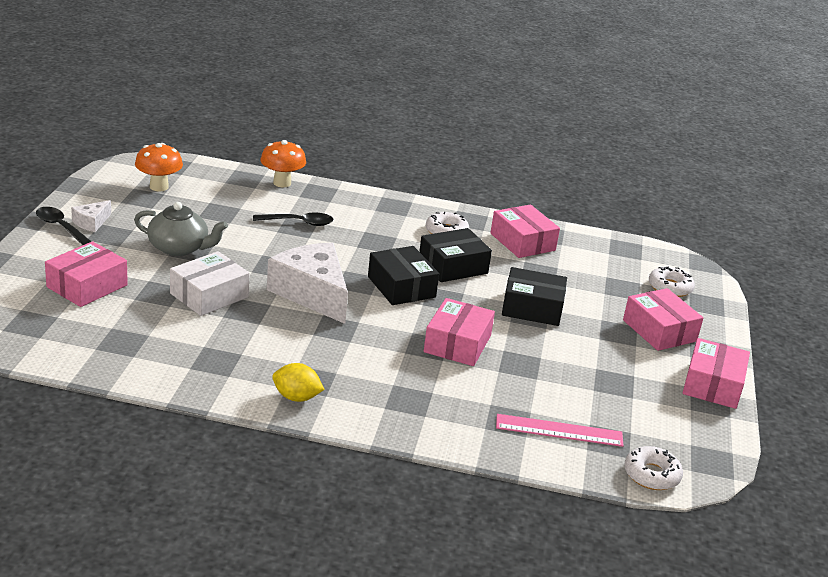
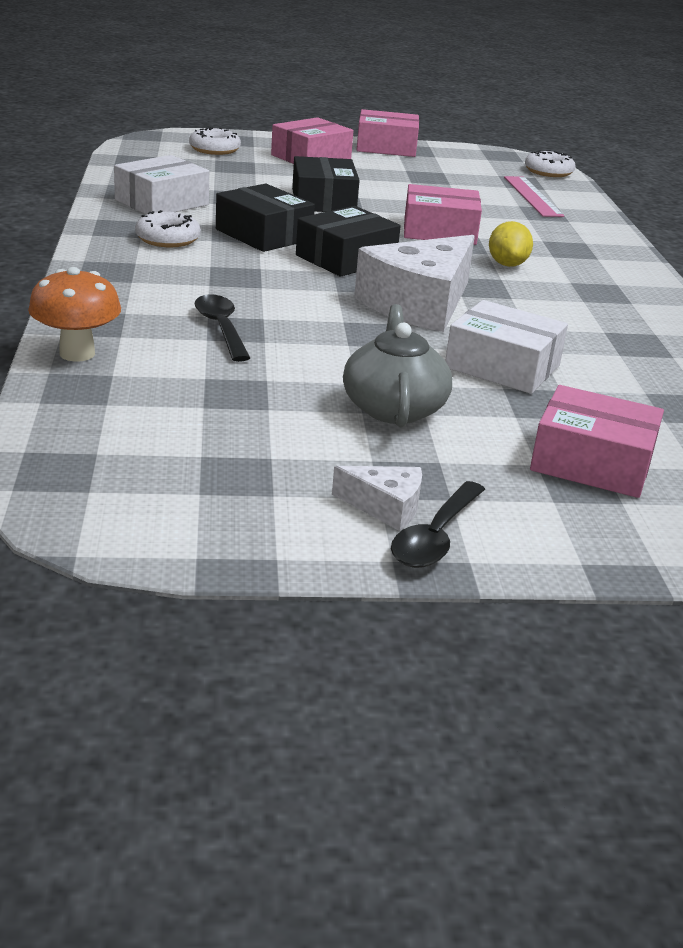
camera: 105 degrees left, 0 degrees up
(159, 187) = (175, 465): orange mushroom -> none
(296, 397) = (641, 296): yellow lemon -> yellow lemon (507, 264)
(522, 242) = (162, 202): pink box -> white box

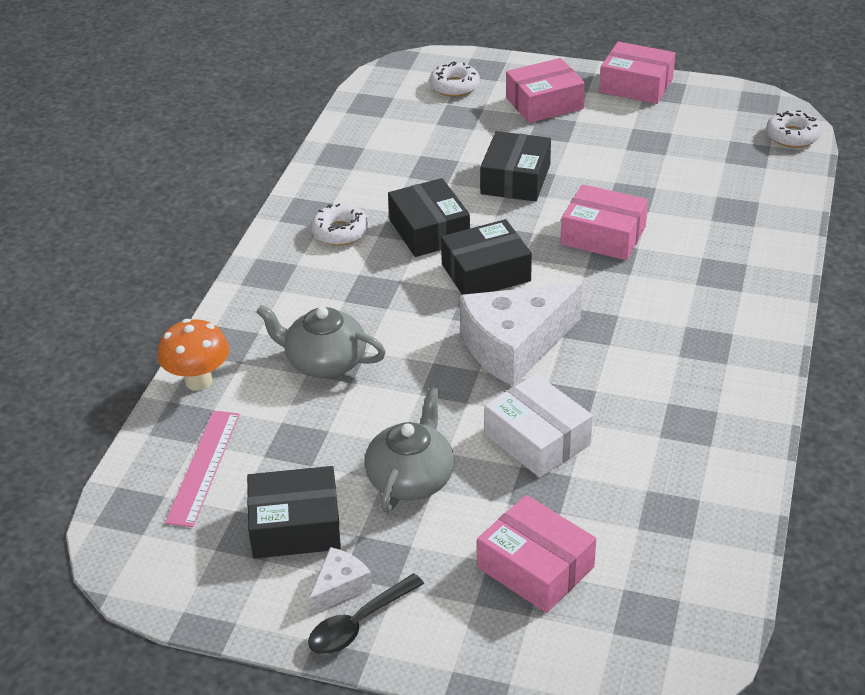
camera: 25 degrees right, 10 degrees up
(162, 202) = (361, 175): white box -> none
(221, 328) = (324, 361): black spoon -> grey teapot
(288, 461) = (295, 526): none -> black box
(385, 507) = (340, 587): white cheese -> white cheese turned 90 degrees counterclockwise
(507, 264) = (638, 294): yellow lemon -> none
(532, 196) = (742, 181): pink ruler -> pink ruler (203, 467)

